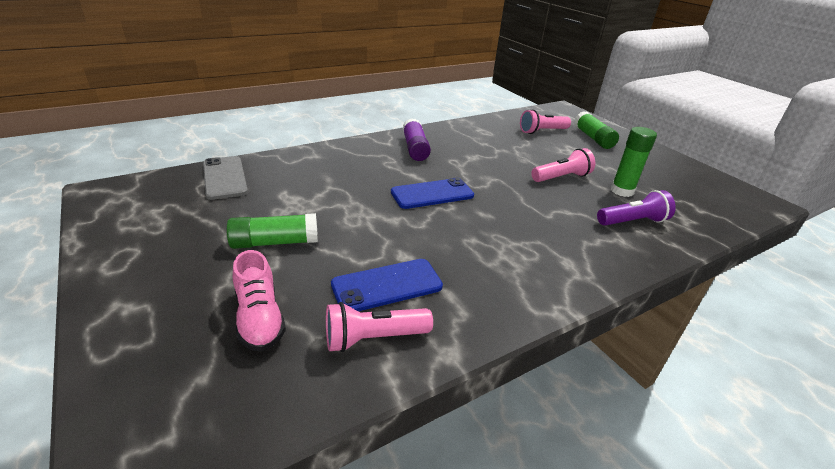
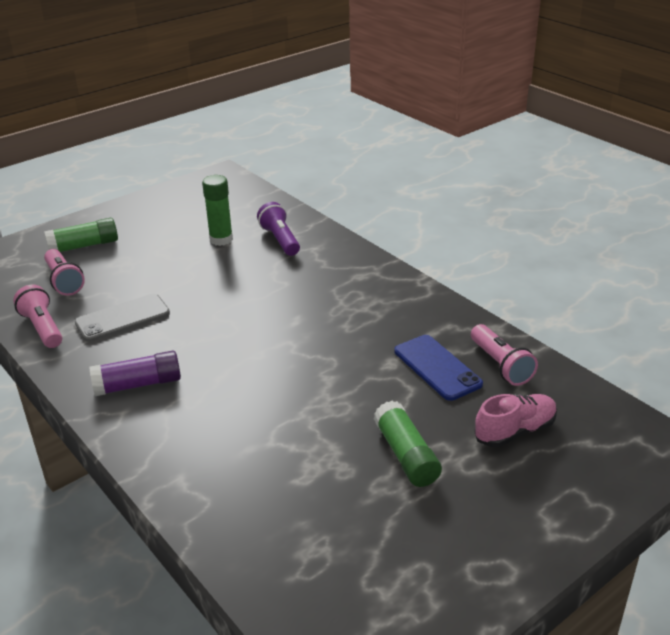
camera: 95 degrees left, 0 degrees up
(224, 178) = (275, 556): grey phone -> grey phone (122, 318)
(432, 194) = (264, 357): blue phone -> none
(561, 177) = (199, 272): pink flashlight -> pink flashlight (43, 328)

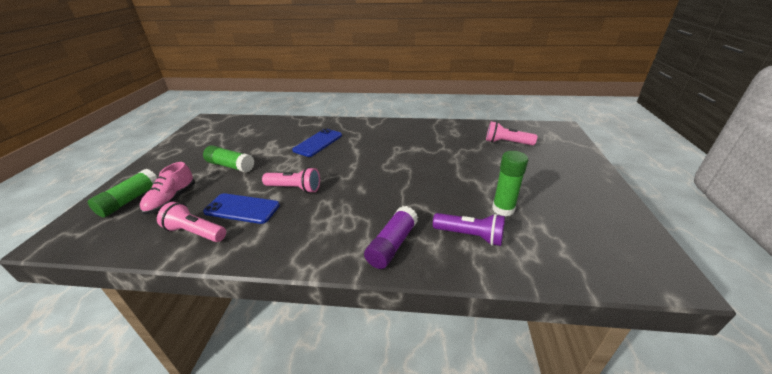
camera: 135 degrees right, 0 degrees up
(43, 328) = (463, 128): pink flashlight -> pink flashlight (294, 188)
(84, 246) = (550, 159): green glue stick -> green glue stick (130, 200)
(122, 318) = (444, 145): grey phone -> none
(138, 384) = (384, 133): purple glue stick -> purple glue stick (392, 244)
(243, 426) = (318, 143): none -> blue phone

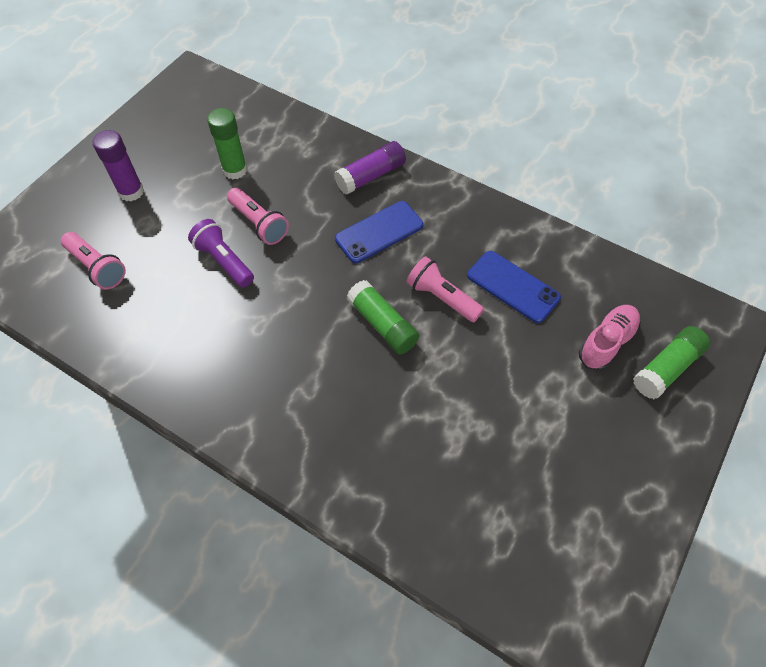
camera: 155 degrees left, 25 degrees up
(195, 232) = (565, 269): pink flashlight -> pink flashlight (259, 223)
(231, 166) = (528, 396): green glue stick -> green glue stick (382, 324)
(318, 143) = (372, 405): blue phone -> blue phone (379, 232)
(470, 236) = (295, 157): purple flashlight -> purple flashlight (224, 261)
(547, 174) = (131, 192): none -> purple glue stick

